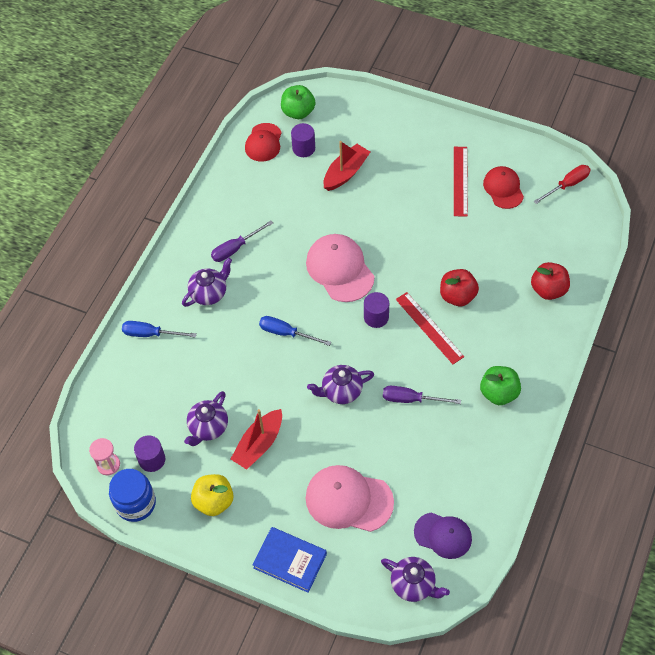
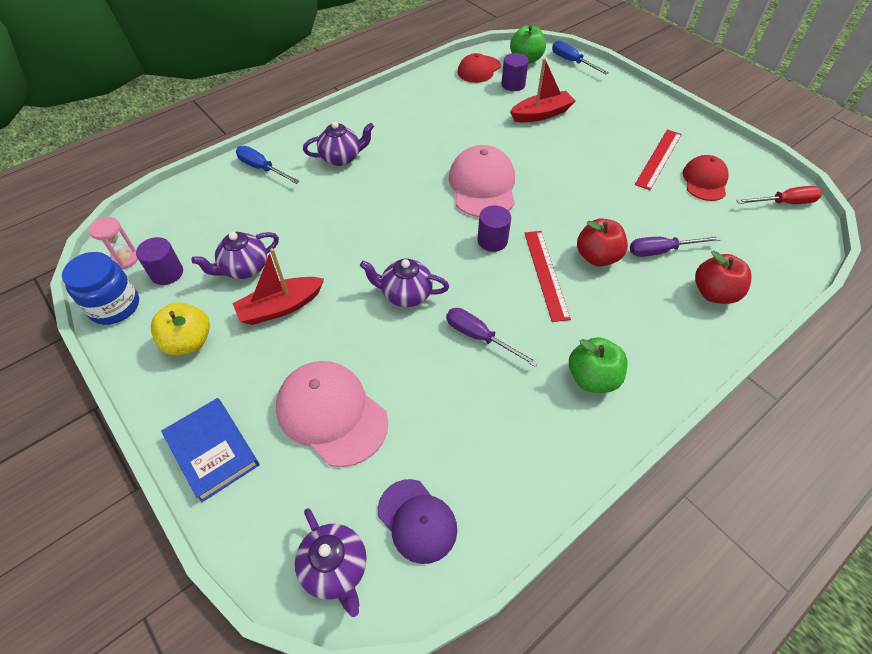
camera: 25 degrees right, 5 degrees down
(235, 248) = (394, 133): purple screwdriver -> purple screwdriver (661, 251)
(286, 333) = (388, 218): blue screwdriver -> blue screwdriver (572, 62)

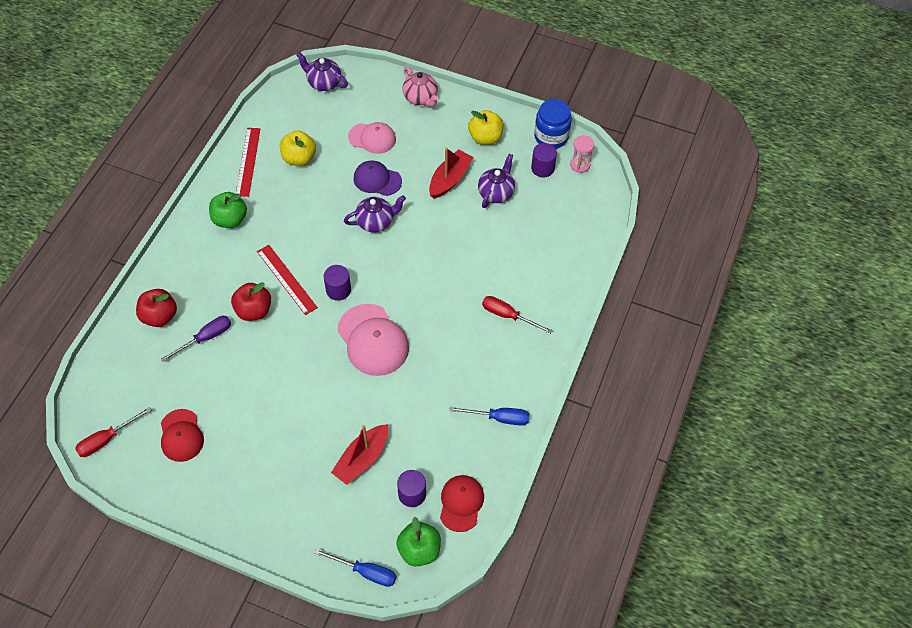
camera: 150 degrees right, 5 degrees up
(212, 450) = (420, 98): blue book -> pink teapot
(262, 168) = (561, 275): blue screwdriver -> blue screwdriver (499, 418)
(331, 414) = (372, 138): pink cap -> pink cap, size x0.65
(341, 158) = (508, 316): purple teapot -> red screwdriver
(417, 520) = (296, 114): purple cap -> purple cap (377, 180)
(454, 430) = (299, 158): none -> yellow apple
(479, 337) = (311, 215): purple screwdriver -> none
(658, 159) = (229, 446): red ruler -> red ruler (248, 161)

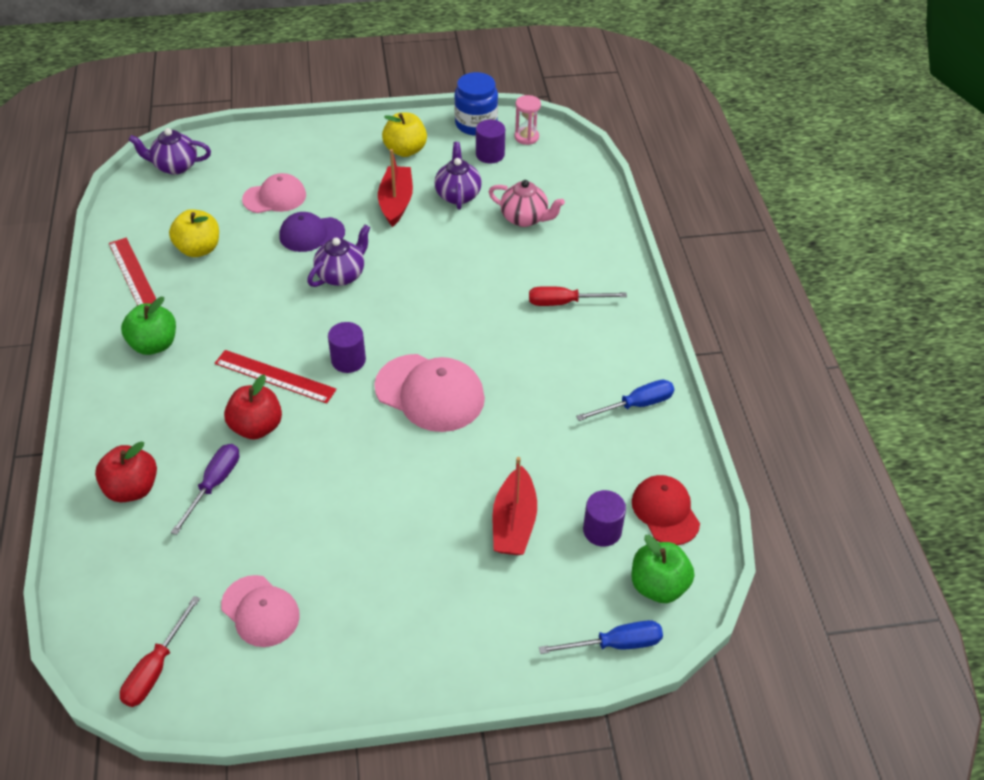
camera: 30 degrees left, 10 degrees down
(181, 435) = (260, 611): red cap -> pink cap
(420, 98) = (303, 140): pink teapot -> pink teapot (525, 218)

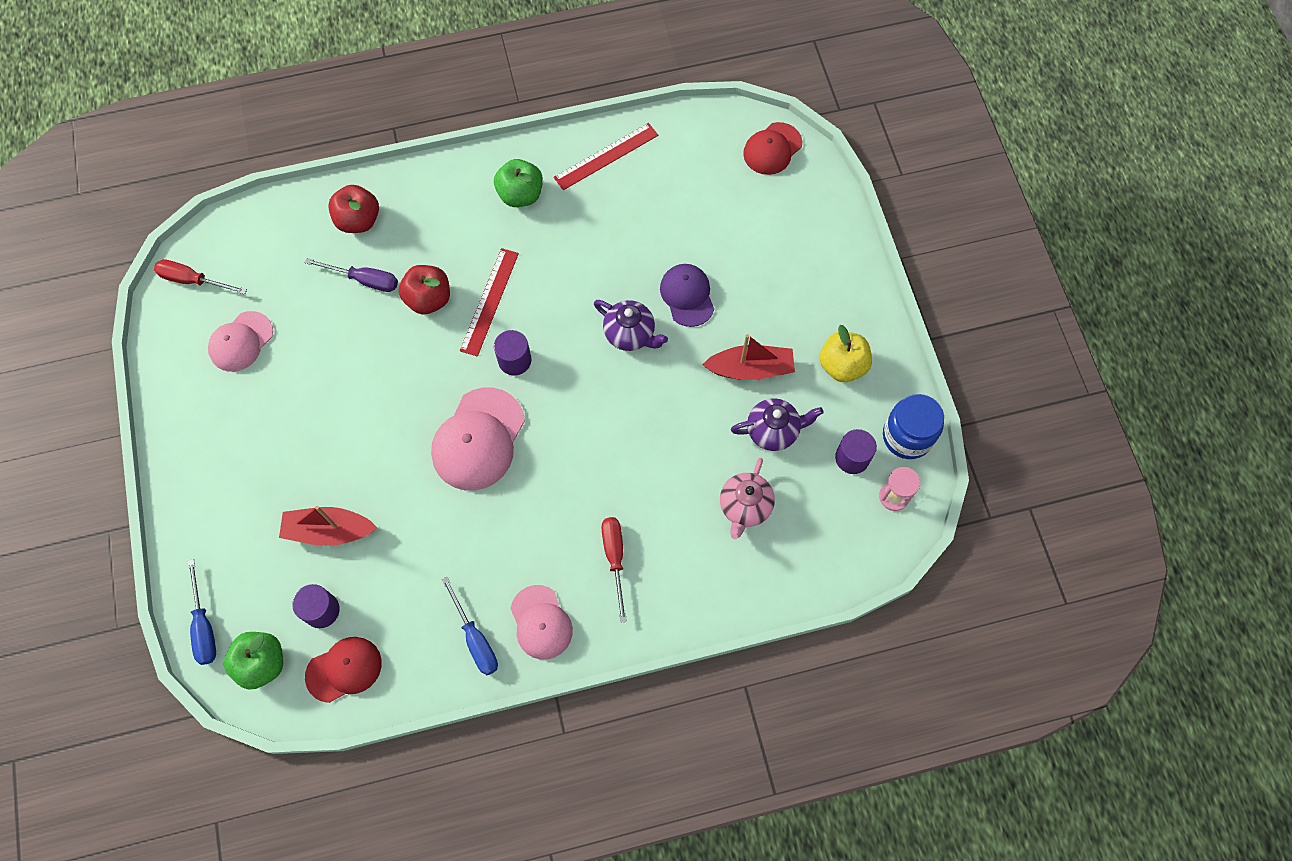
camera: 85 degrees right, 20 degrees up
(175, 166) = (772, 149): purple teapot -> red cap
(199, 249) = (651, 200): yellow apple -> none
(275, 197) = (739, 250): pink cap -> pink cap (541, 622)

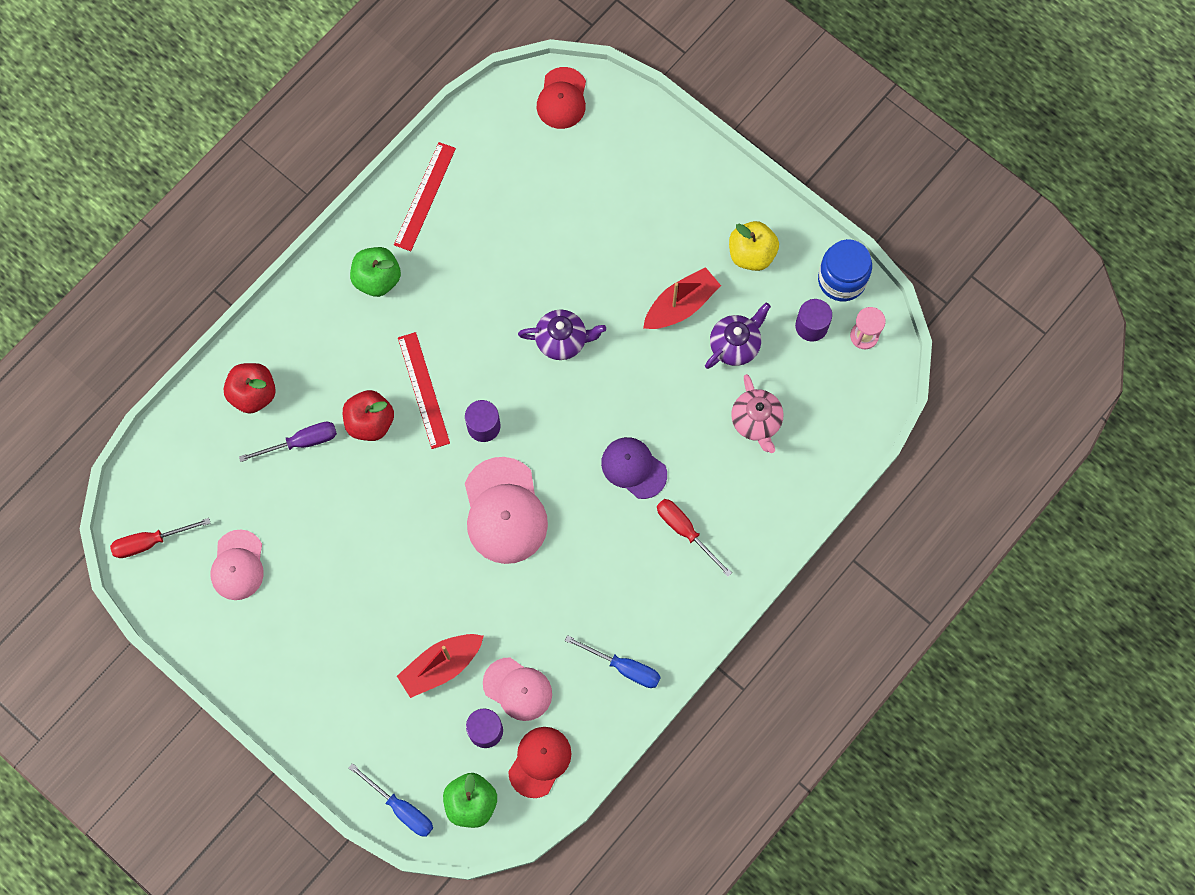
camera: 35 degrees left, 5 degrees up
(541, 622) = (665, 619): pink cap -> pink cap (517, 689)
(687, 296) = (585, 276): purple cap -> purple cap (633, 468)

